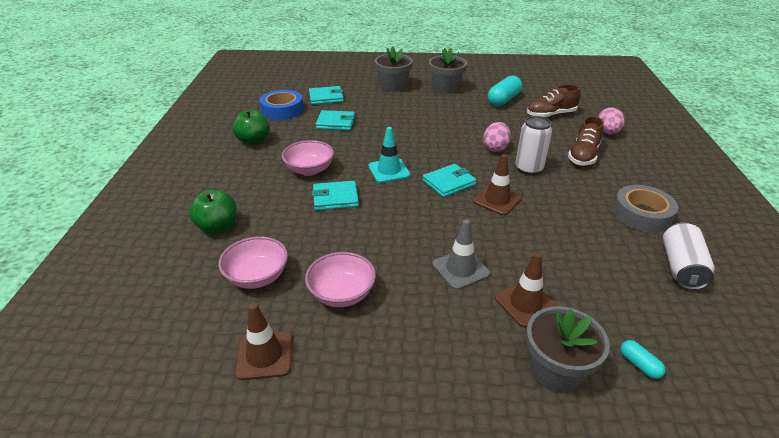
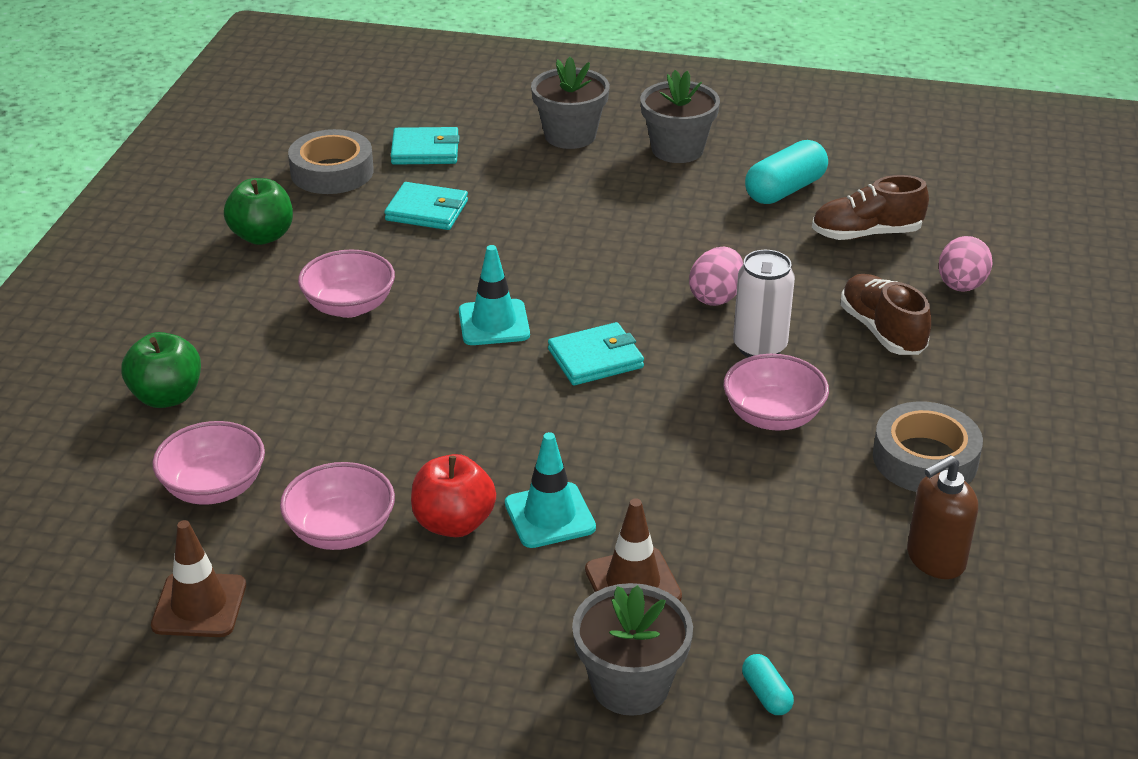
camera: 10 degrees right, 0 degrees up
(282, 110) = (332, 172): blue tape -> grey tape
(335, 198) = (380, 366): turquoise wallet -> none
(407, 280) = (454, 523): none -> red apple
(460, 269) = (549, 516): grey traffic cone -> turquoise traffic cone
(497, 200) = (669, 402): brown traffic cone -> none
(553, 201) = (773, 416): none -> pink bowl
(583, 155) = (882, 331): brown shoe -> brown shoe turned 120 degrees clockwise
(681, 267) = (935, 559): white can -> brown soap dispenser

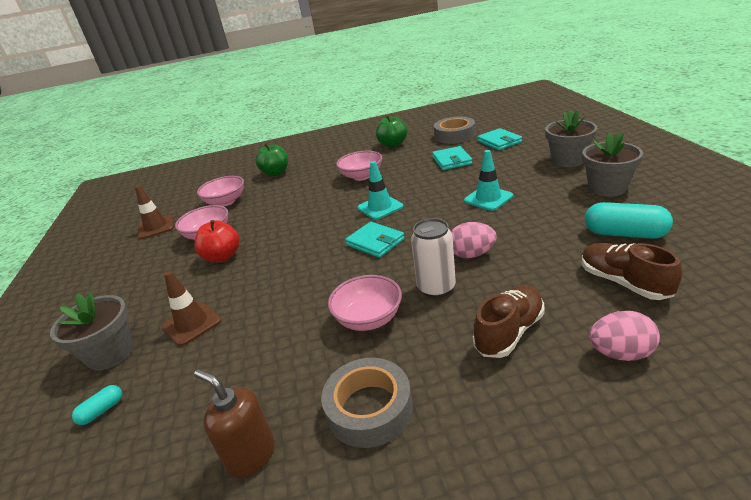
camera: 70 degrees right, 5 degrees down
(549, 516) = (238, 279): turquoise traffic cone -> turquoise traffic cone (488, 198)

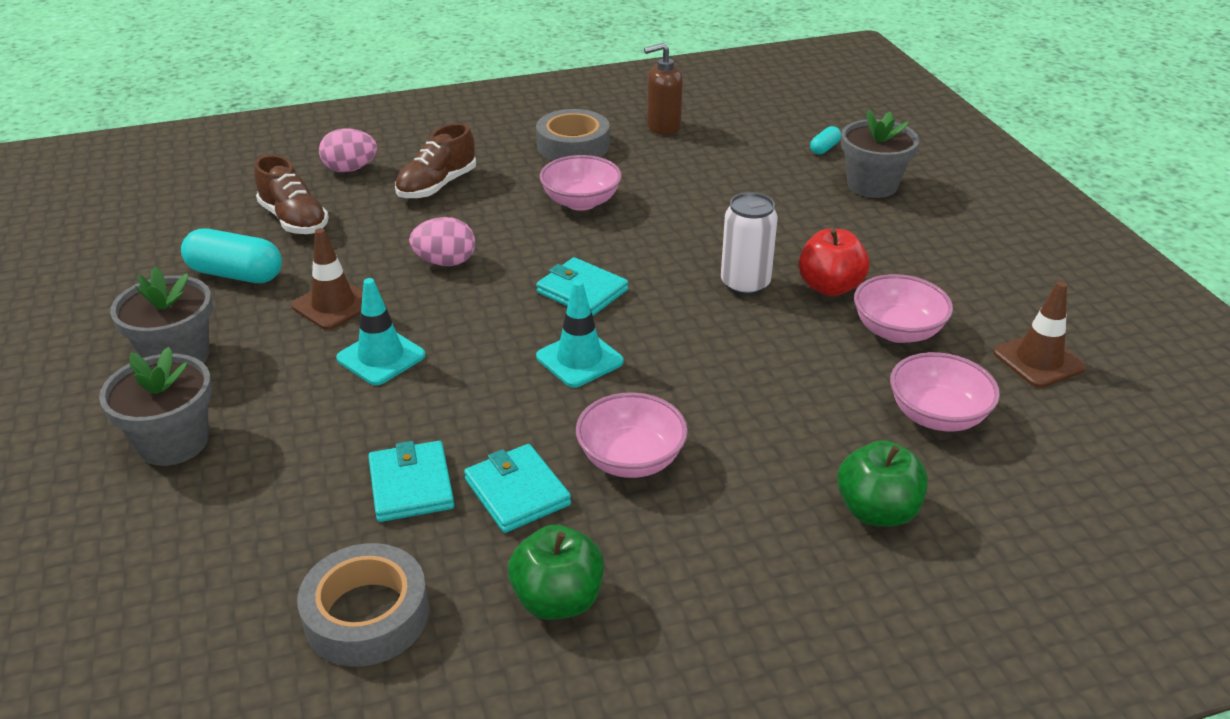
camera: 170 degrees right, 5 degrees up
(192, 324) = (797, 206): brown traffic cone -> brown traffic cone (333, 305)
(251, 455) = (663, 126): brown soap dispenser -> brown soap dispenser turned 135 degrees clockwise
(436, 288) = (501, 226): white can -> white can (745, 284)
(499, 141) = (265, 550): turquoise wallet -> turquoise wallet (517, 492)

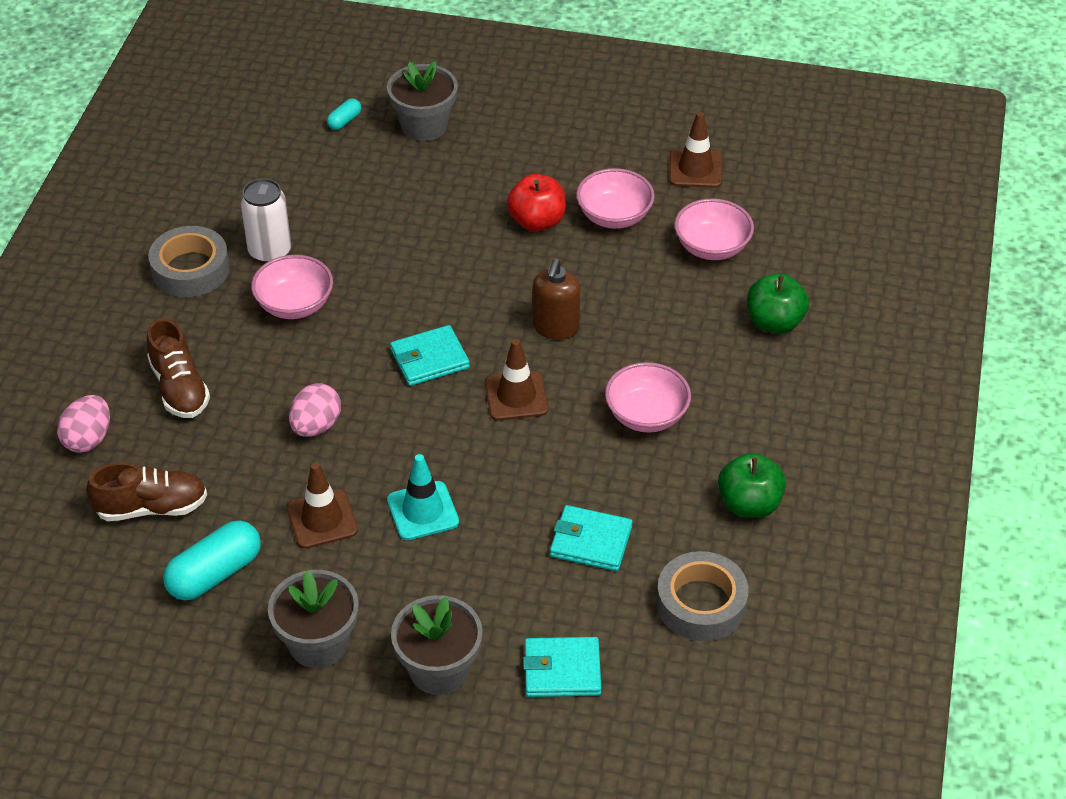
camera: 60 degrees left, 10 degrees up
(517, 492) = (637, 487): turquoise wallet -> turquoise wallet (562, 670)
(579, 359) = (516, 396): turquoise traffic cone -> brown traffic cone
(663, 126) = (213, 197): brown soap dispenser -> brown soap dispenser (555, 327)
(745, 284) = (497, 264): white can -> white can (270, 252)
(824, 148) = (344, 121): turquoise capsule -> turquoise capsule turned 60 degrees clockwise

